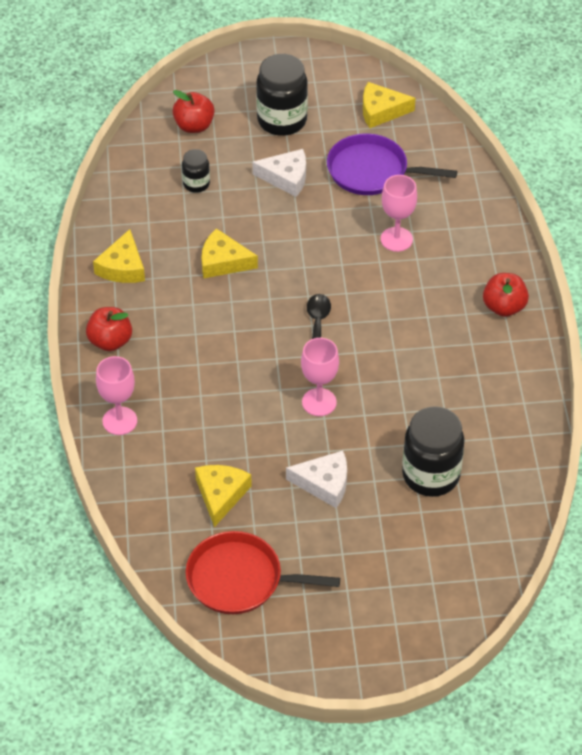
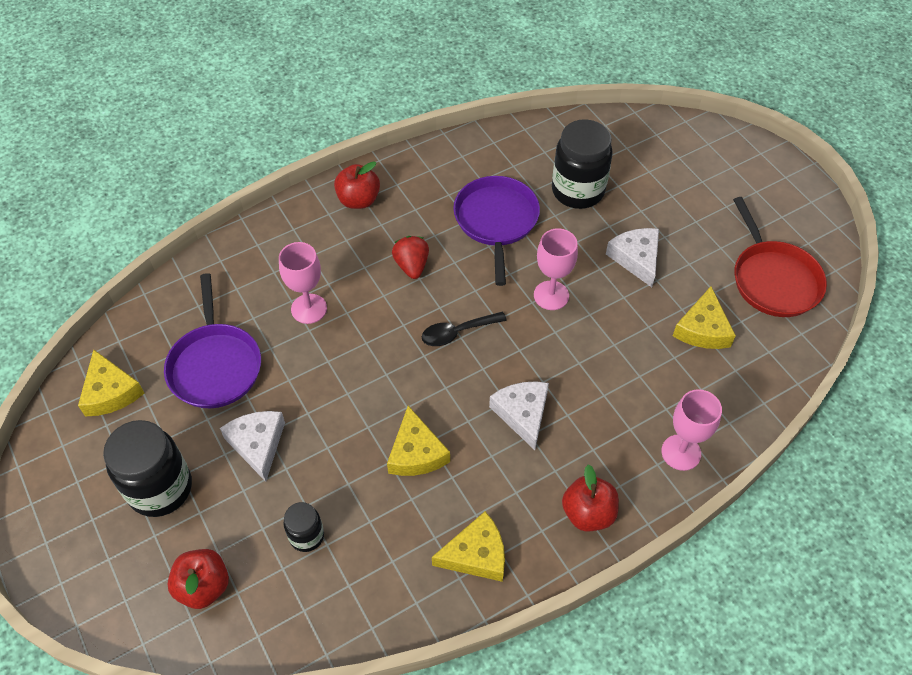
camera: 115 degrees left, 5 degrees up
(216, 336) = (522, 414): none -> white cheese
(221, 495) = (702, 329): yellow cheese -> yellow cheese turned 60 degrees counterclockwise
(406, 319) = (412, 266): none -> red strawberry
(426, 397) = (496, 221): none -> purple pan

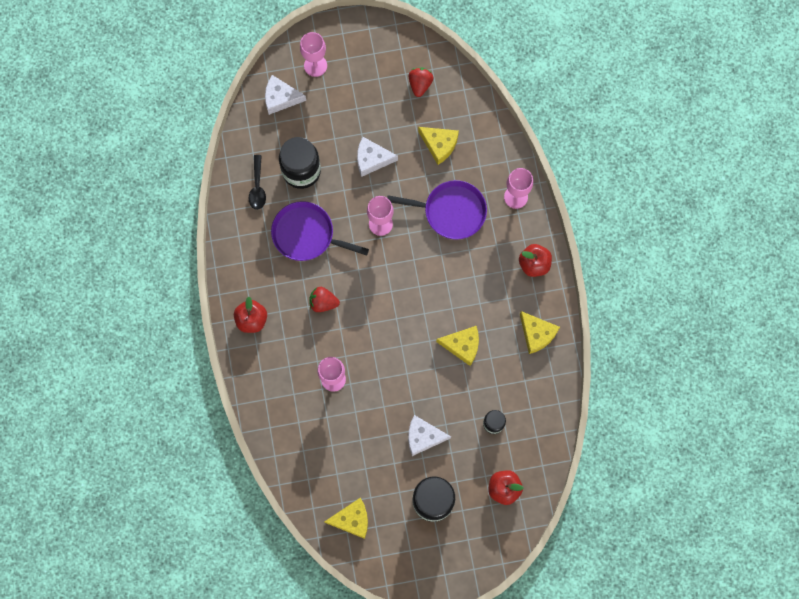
camera: 70 degrees left, 20 degrees up
(215, 365) = (356, 450): purple pan -> purple pan (451, 211)
(457, 332) = (387, 292): black spoon -> black spoon (257, 187)
(476, 554) = (537, 334): yellow cheese -> yellow cheese turned 135 degrees clockwise
(522, 414) = (459, 275): white cheese -> white cheese (280, 98)
(724, 163) = (315, 65): none -> pink goblet
(773, 280) = (420, 84): red pan -> red strawberry

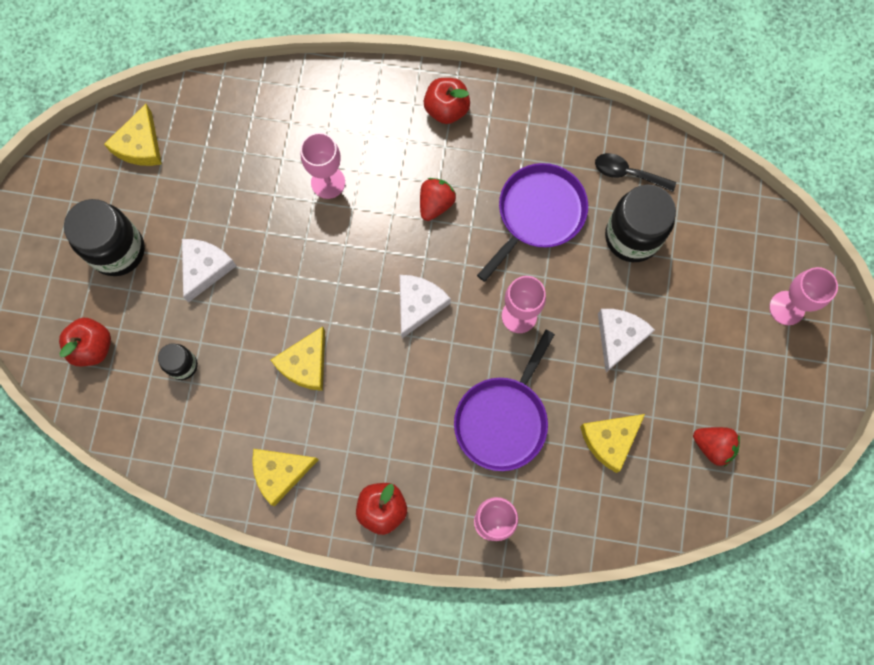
camera: 110 degrees right, 0 degrees up
(280, 98) = (750, 245): white cheese -> white cheese (418, 305)

